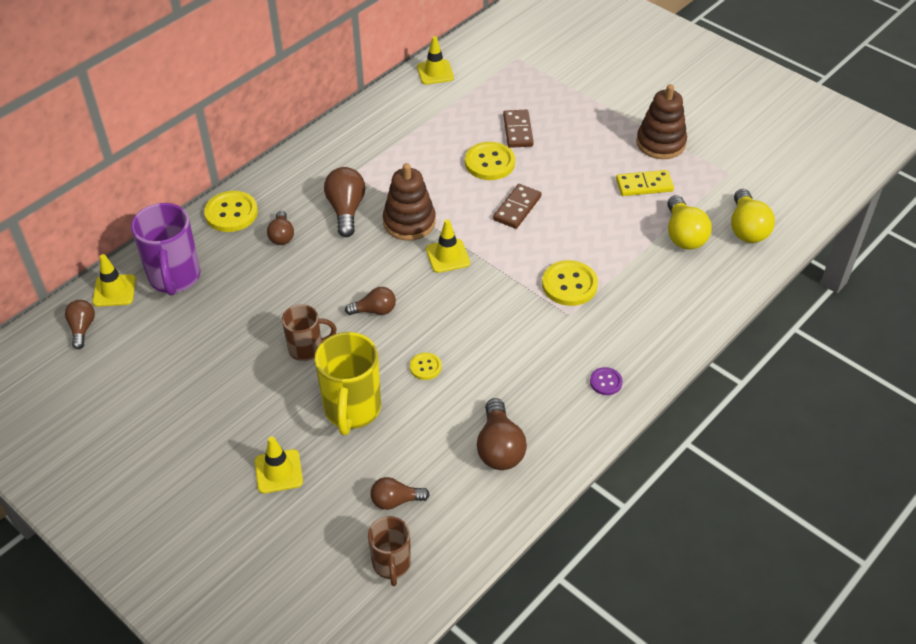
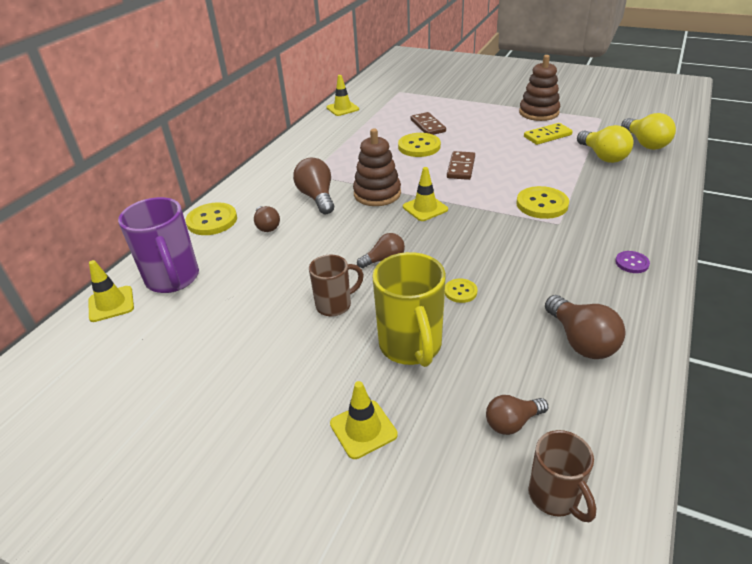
camera: 15 degrees left, 10 degrees down
(82, 328) = (82, 345): brown light bulb -> none

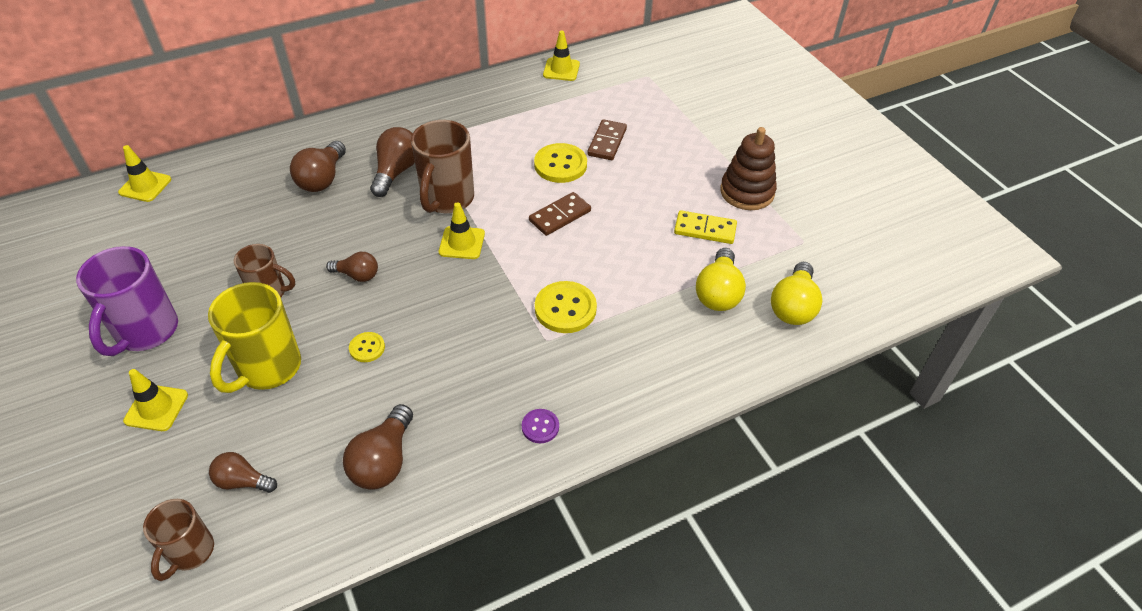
camera: 35 degrees right, 10 degrees up
(173, 279) = (203, 190): purple mug -> purple mug (146, 332)
(212, 221) = (293, 146): yellow button -> none
(267, 226) = (322, 179): brown light bulb -> brown light bulb, size x1.58
(377, 194) = (447, 199): brown stacking toy -> brown mug

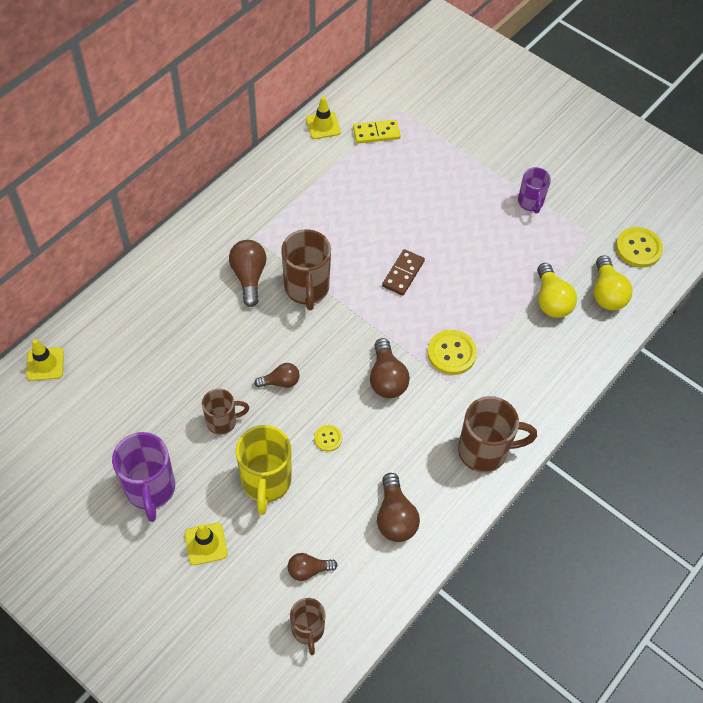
camera: 25 degrees left, 10 degrees up
(322, 179) = (192, 304): brown light bulb -> brown light bulb (386, 378)
(462, 243) = (342, 325): yellow traffic cone -> none
(540, 427) = (485, 451): purple button -> brown mug
(560, 165) = (377, 225): yellow button -> yellow button (638, 248)
(607, 142) = (401, 190): brown domino -> none
(705, 229) = (516, 248): yellow domino -> yellow domino (376, 133)
(747, 192) = (530, 203): brown stacking toy -> purple mug

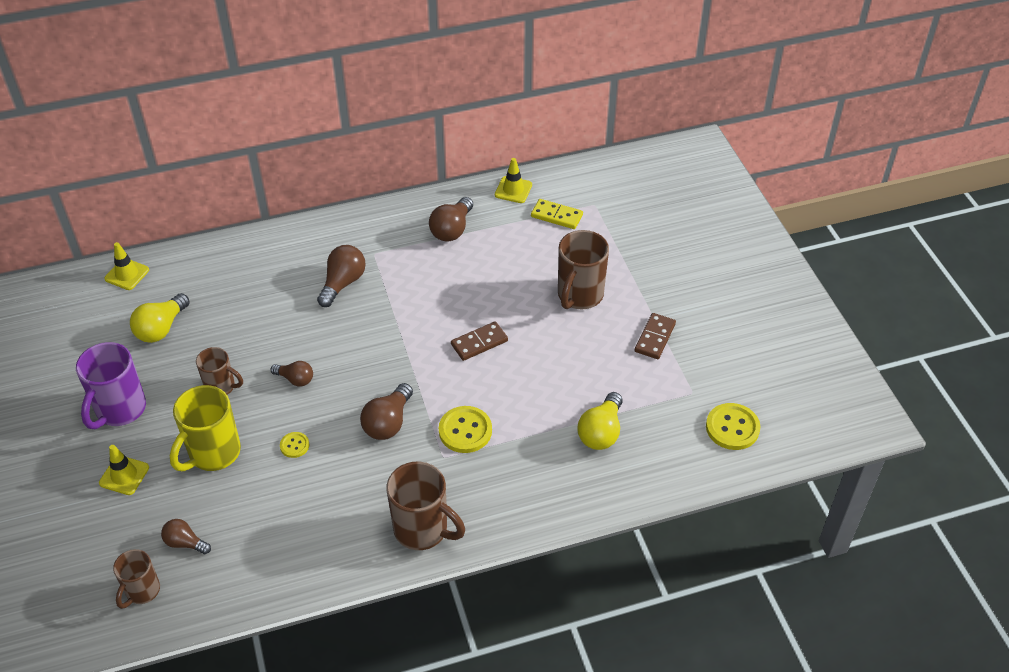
camera: 35 degrees right, 10 degrees down
(307, 289) = (383, 316): brown mug -> brown mug (579, 296)
(395, 517) = (294, 541): brown light bulb -> brown light bulb (452, 229)
(530, 203) = (654, 338): purple mug -> brown domino
(607, 293) = (663, 452): yellow light bulb -> yellow light bulb (161, 328)

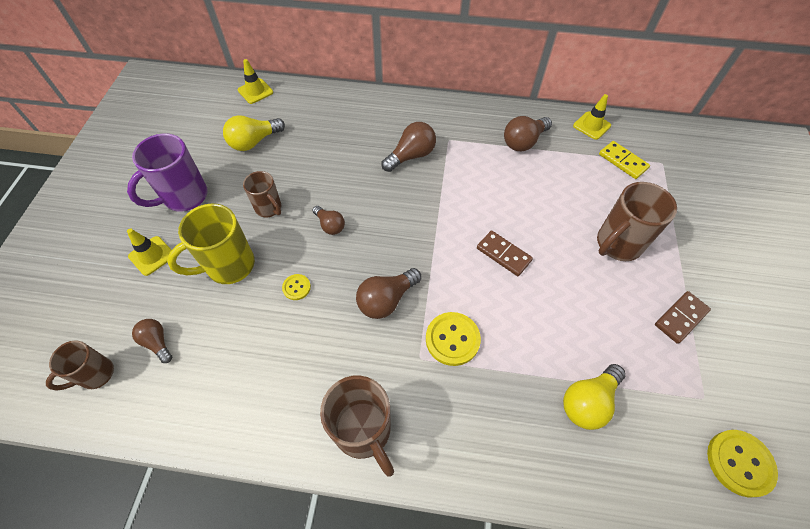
camera: 25 degrees right, 10 degrees up
(479, 343) = (503, 254): brown domino -> brown domino turned 45 degrees clockwise

